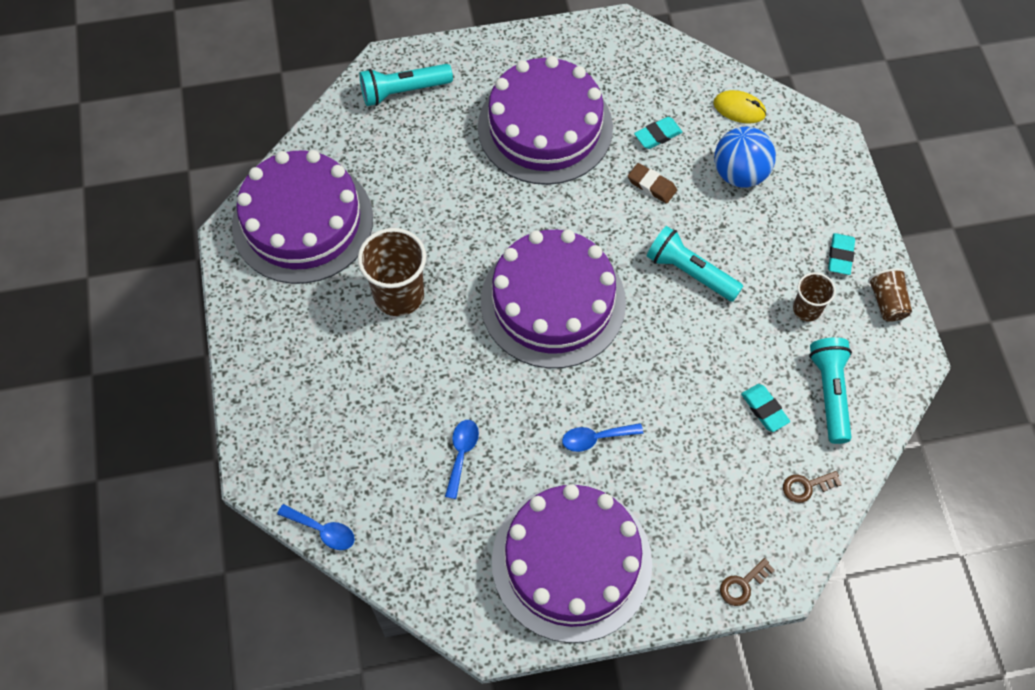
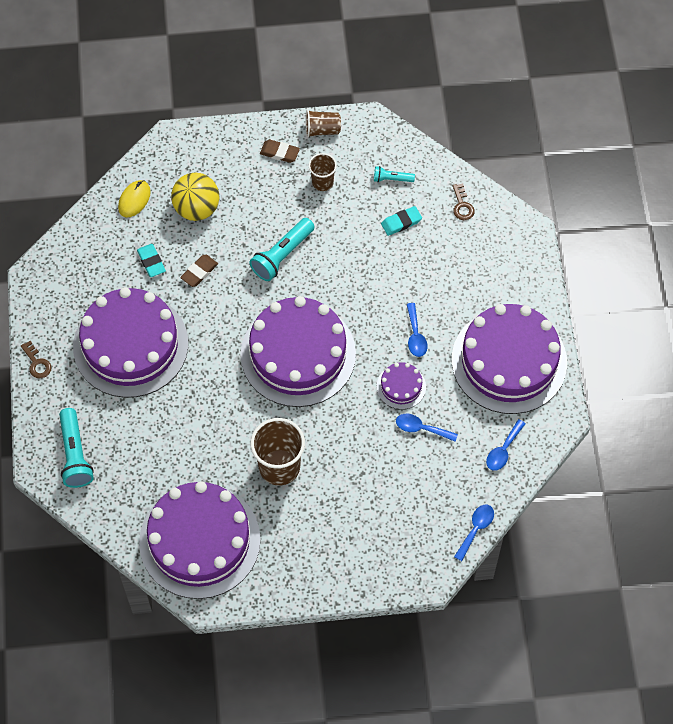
camera: 85 degrees left, 0 degrees up
(436, 560) = (503, 450): none -> blue spoon
(519, 425) = (401, 386): none -> purple cake
(739, 173) = (197, 208): blue ball -> yellow ball
(742, 585) = (531, 255): brown key -> brown key (37, 363)
(830, 393) = (391, 179): turquoise flashlight -> turquoise flashlight, size x0.54
(840, 256) = (279, 153): turquoise eraser -> brown eraser

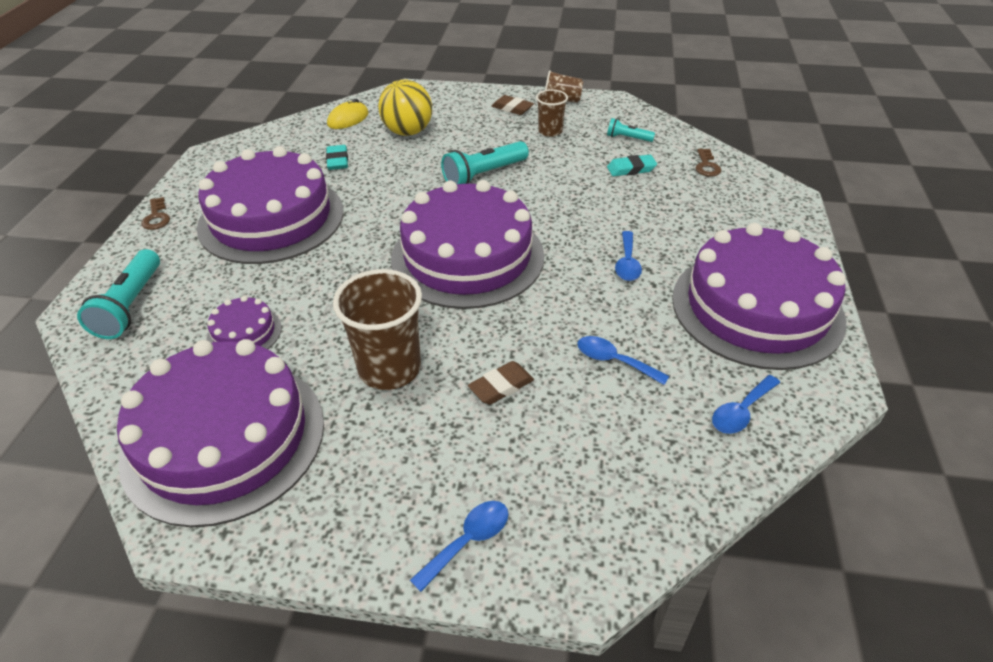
camera: 15 degrees right, 20 degrees down
(199, 272) = (385, 174): brown eraser -> brown eraser (501, 386)
(401, 386) = (595, 310): purple cake -> purple cake (244, 333)
(476, 529) = (682, 518): blue spoon -> blue spoon (468, 541)

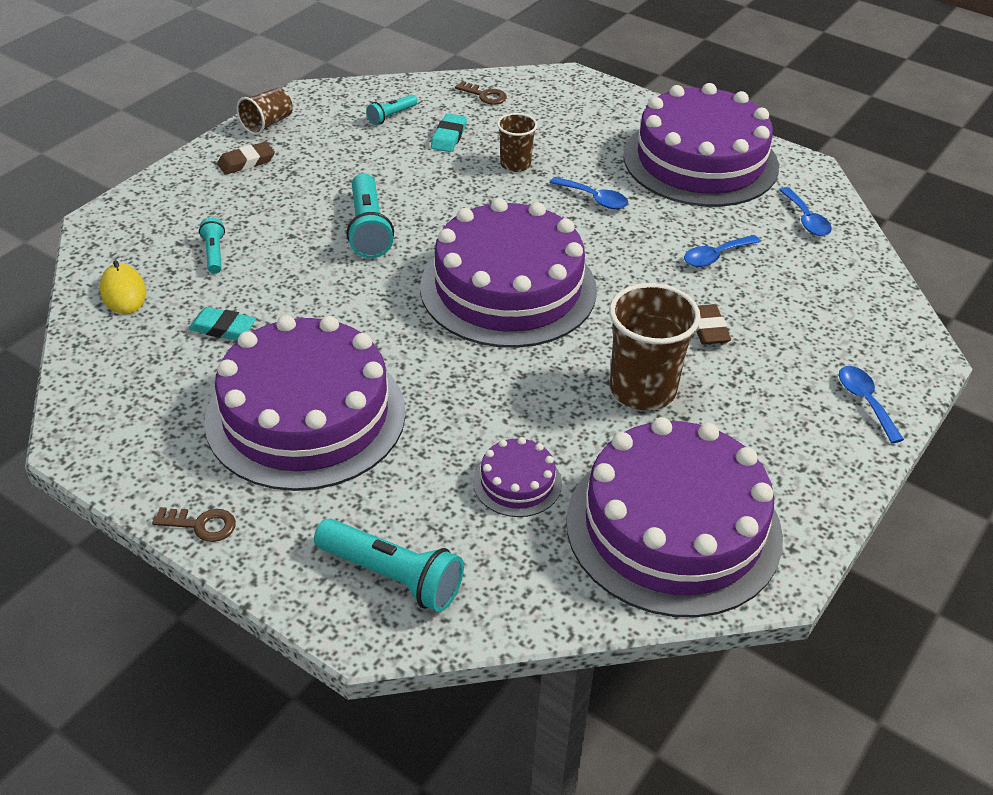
camera: 65 degrees left, 0 degrees up
(408, 132) = (214, 253): yellow ball -> turquoise flashlight
(550, 131) = (326, 156): brown cup -> brown cup (515, 164)

